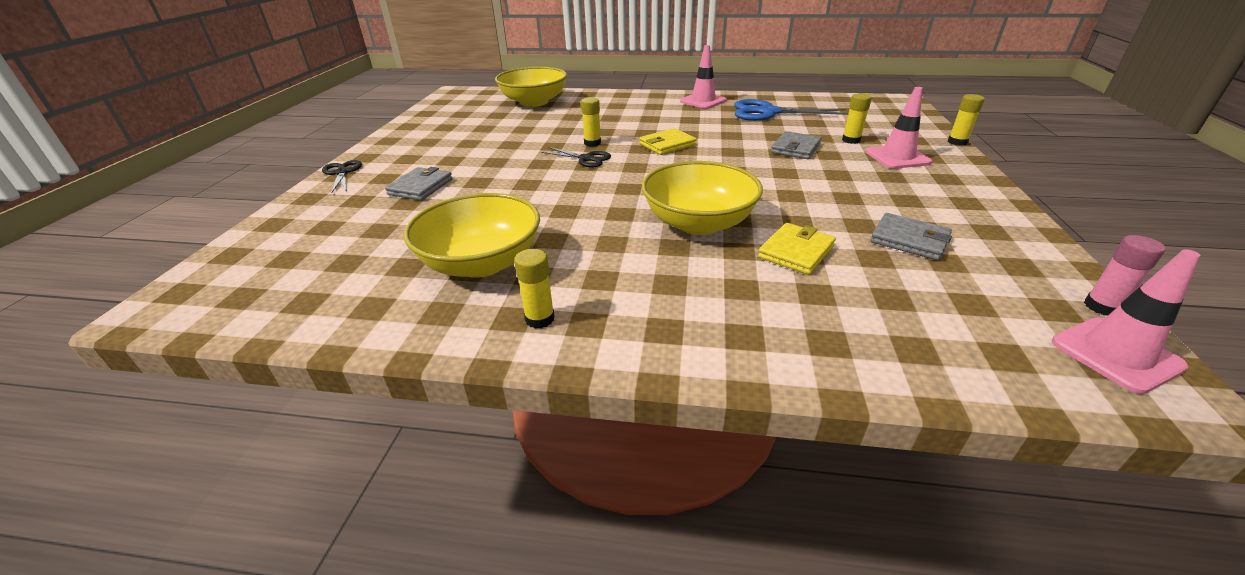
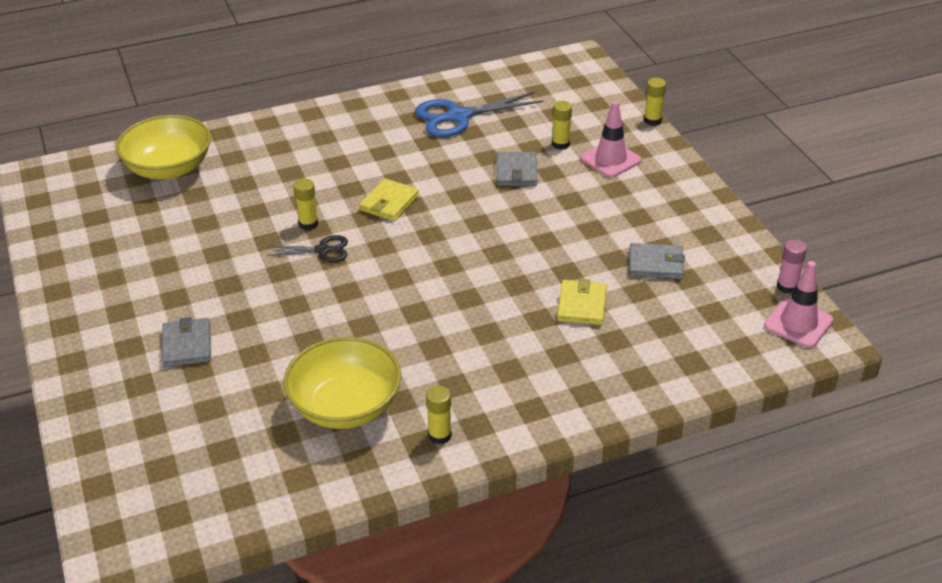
camera: 30 degrees left, 5 degrees up
(342, 172) = (69, 356): black scissors -> none
(698, 223) = (490, 300): yellow bowl -> none
(703, 101) = (374, 112): pink traffic cone -> none

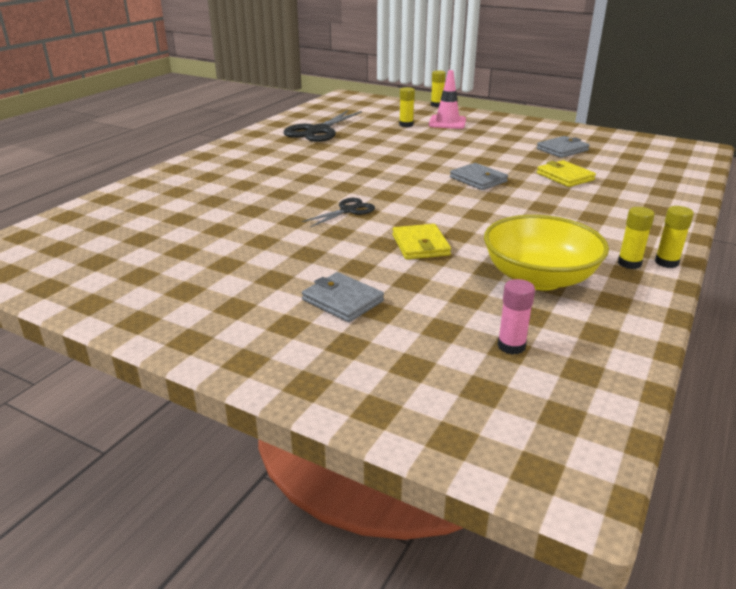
camera: 40 degrees left, 10 degrees down
(169, 168) = (126, 212): yellow bowl -> none
(308, 224) = (309, 202): yellow glue stick -> yellow glue stick (666, 262)
(389, 203) = (350, 175): yellow wallet -> yellow wallet (420, 245)
(457, 117) = (317, 131): blue scissors -> black scissors
(516, 172) = (404, 141): grey wallet -> grey wallet (478, 179)
(787, 286) = (638, 137): pink glue stick -> pink glue stick (511, 346)
(798, 323) = (675, 147): pink traffic cone -> none

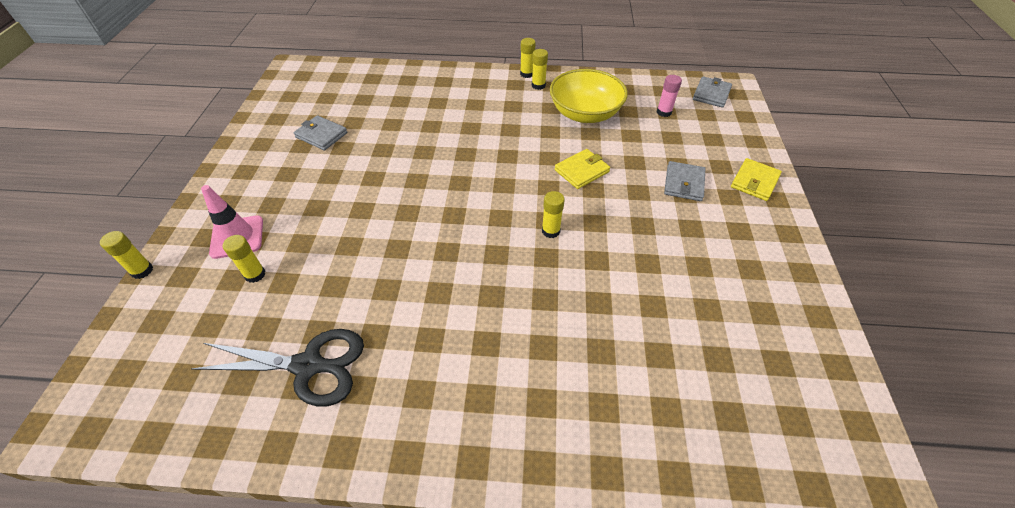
camera: 115 degrees left, 20 degrees up
(348, 210) = (550, 231): black scissors -> yellow glue stick
(478, 179) = (430, 170): grey wallet -> grey wallet (711, 94)
(565, 176) = (397, 125): yellow wallet -> yellow wallet (754, 181)

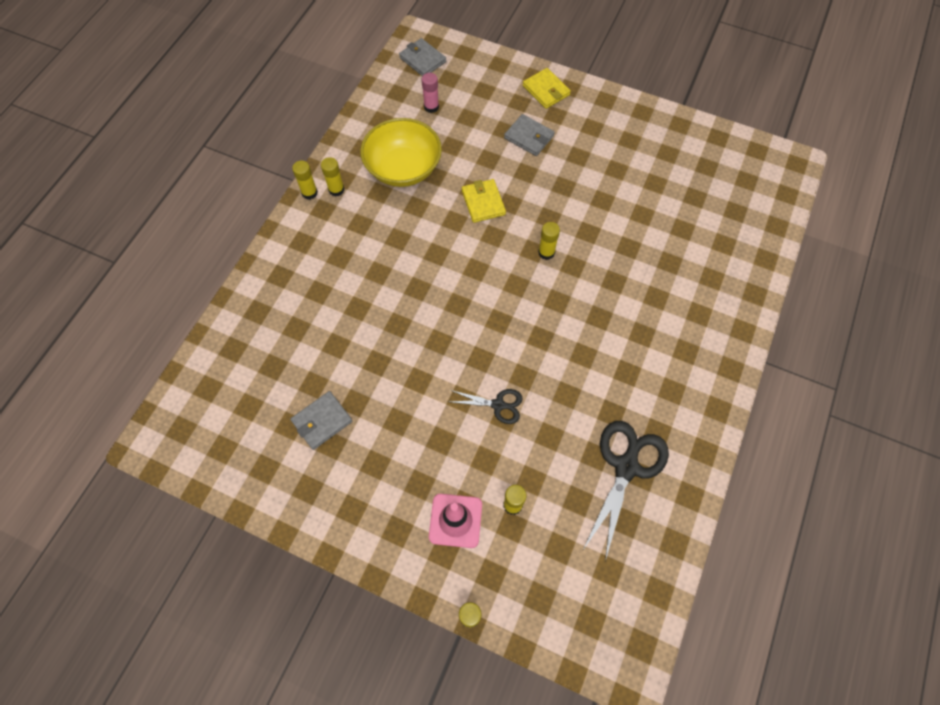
camera: 70 degrees left, 15 degrees up
(361, 237) = (499, 405): none -> black scissors

